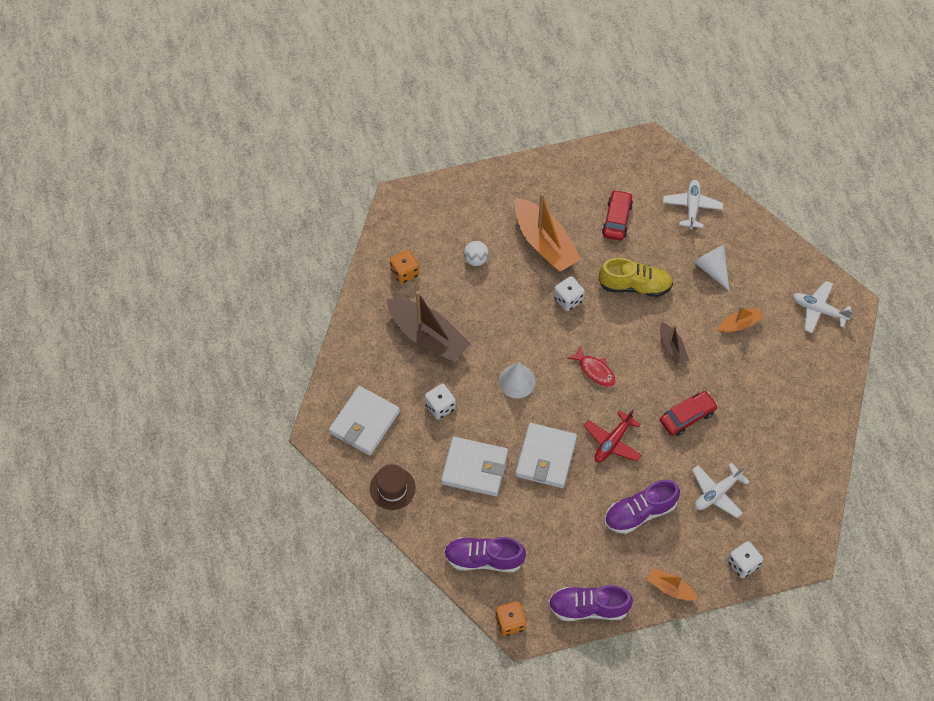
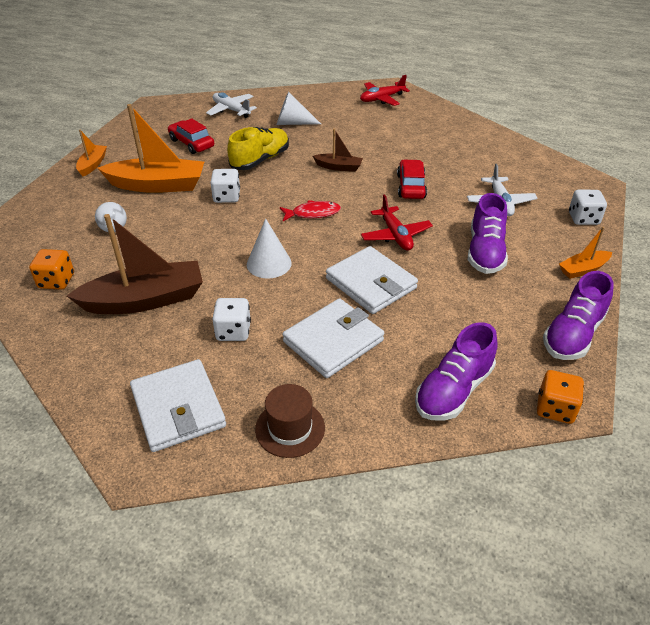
camera: 55 degrees left, 20 degrees down
(739, 324) = (354, 131): orange boat -> orange boat (93, 165)
(818, 310) = (382, 99): white plane -> red plane

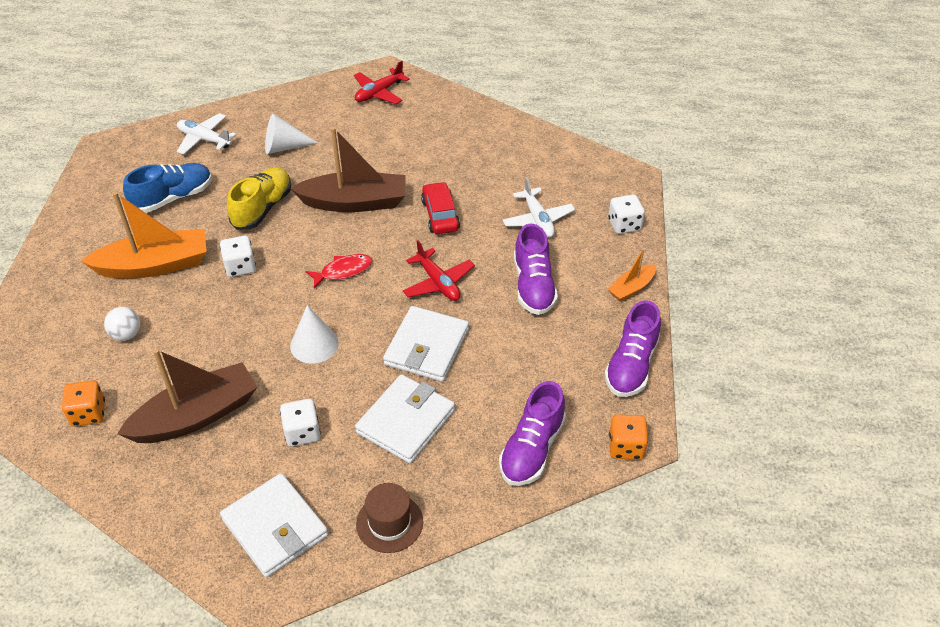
camera: 15 degrees left, 5 degrees up
(93, 165) = (64, 250): orange boat -> none
(191, 143) = (173, 198): red car -> blue shoe
(338, 167) = (354, 202): brown boat -> brown boat, size x1.99
(371, 283) = (427, 347): white wallet -> white wallet turned 75 degrees clockwise

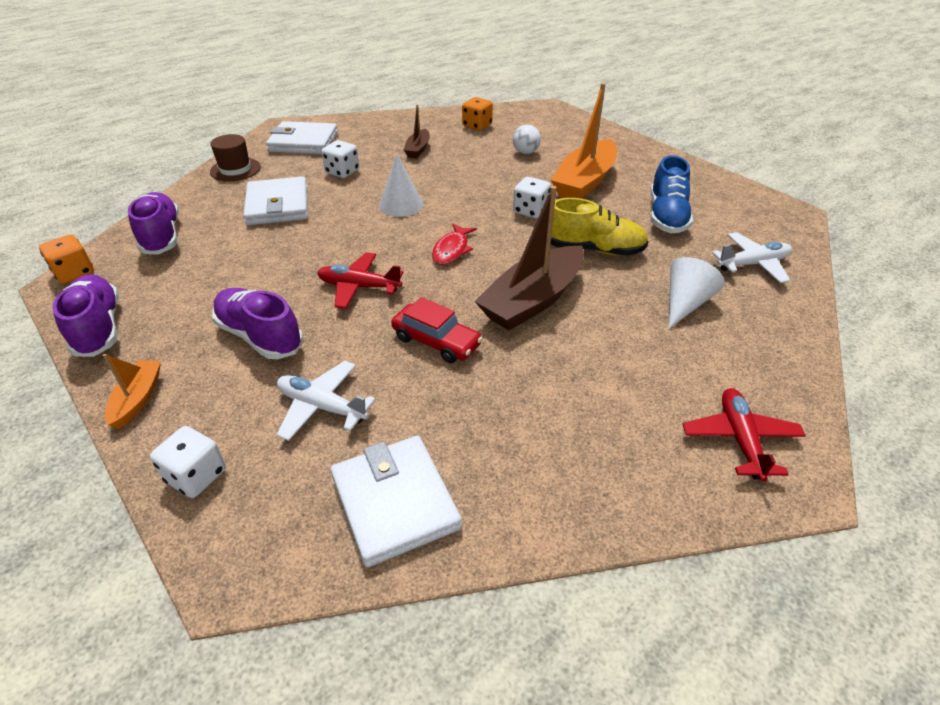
camera: 135 degrees right, 5 degrees down
(196, 416) = (418, 149): brown boat -> brown boat, size x0.50
(262, 208) = (594, 249): yellow shoe -> yellow shoe turned 60 degrees counterclockwise
(427, 347) = (312, 244): white wallet -> white wallet (395, 502)

